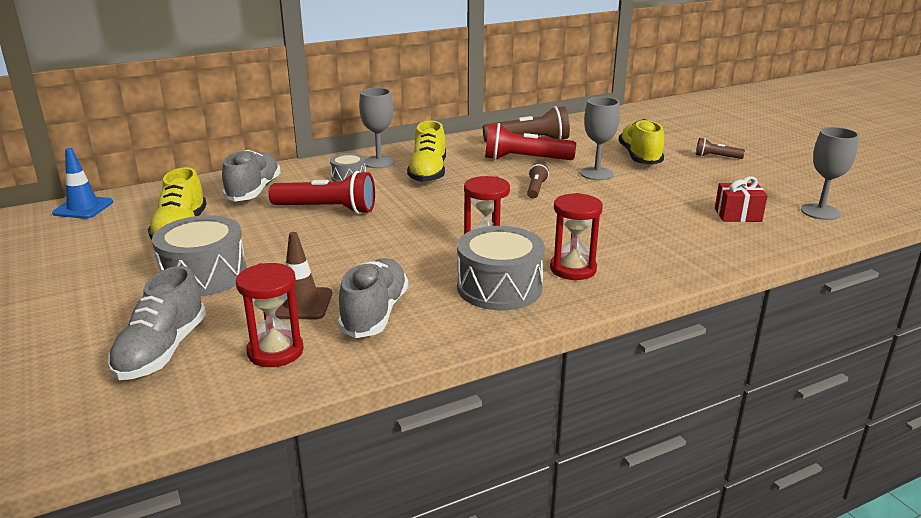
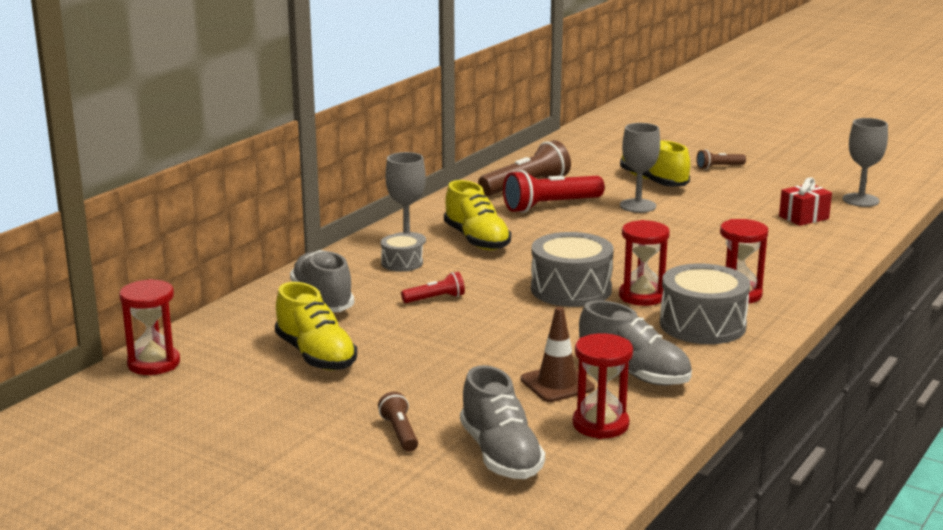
camera: 30 degrees left, 5 degrees down
(83, 208) = (154, 363): blue traffic cone -> red hourglass
(204, 275) = (421, 387): grey drum -> grey drum (571, 289)
(327, 209) = (435, 299): red flashlight -> red flashlight, size x0.52
(375, 313) = (633, 373): grey shoe -> grey shoe turned 150 degrees clockwise
(536, 189) = (604, 232): brown flashlight -> brown flashlight (400, 433)

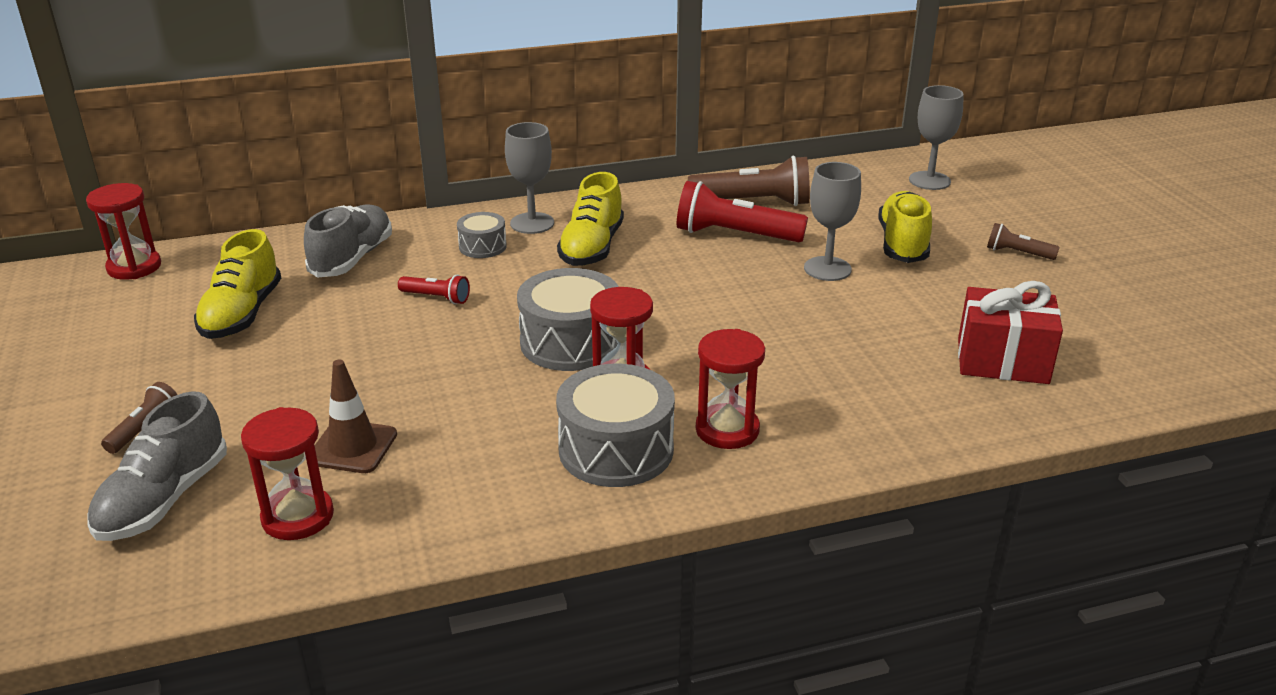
camera: 40 degrees right, 10 degrees up
(633, 373) = (439, 473): grey shoe -> none
(803, 217) = (1002, 361): red gift -> red gift, size x1.51
(860, 200) = (1130, 367): grey goblet -> grey goblet (929, 181)

